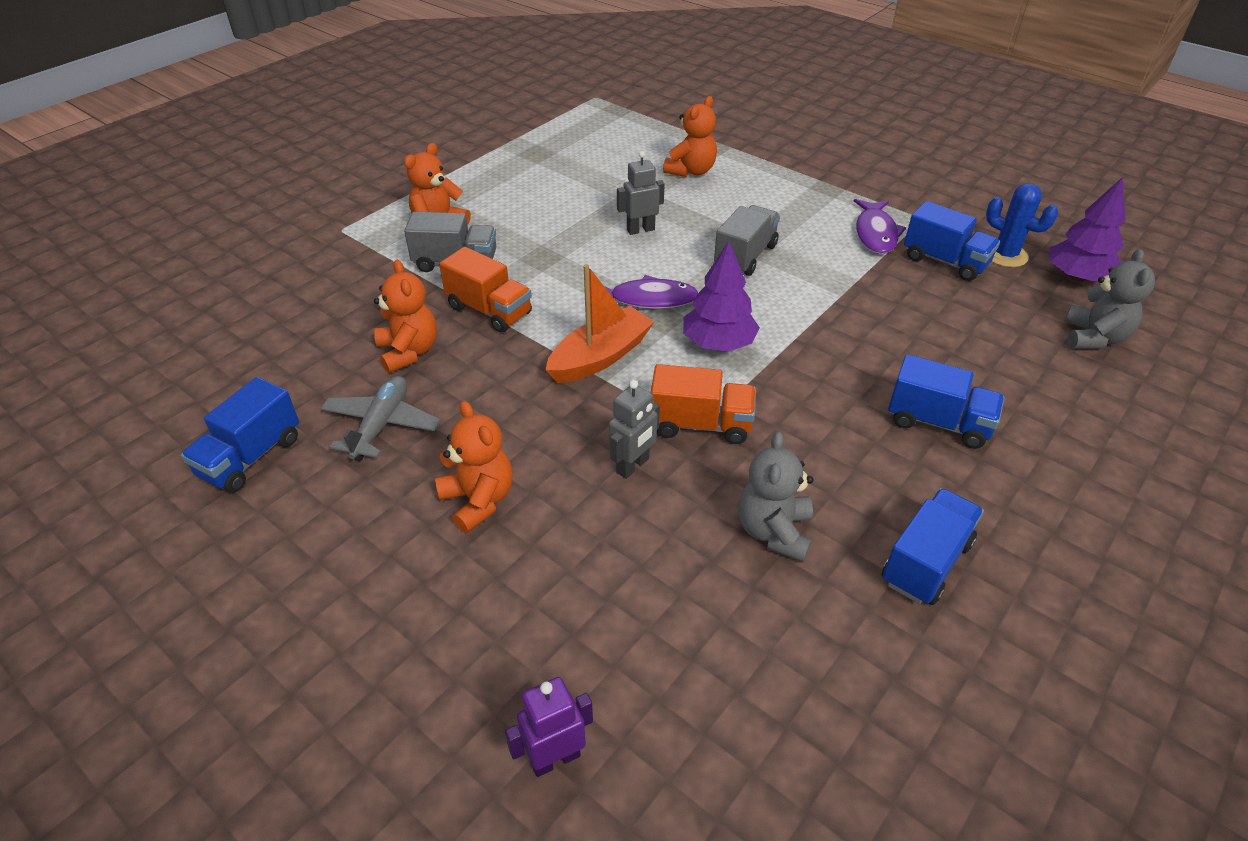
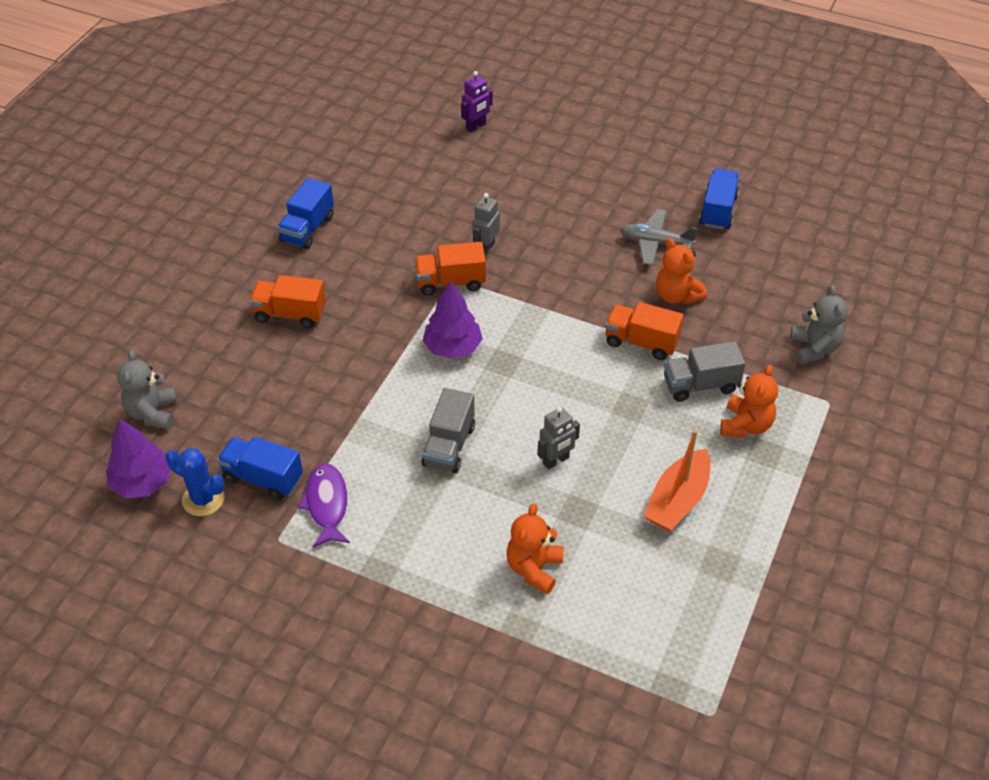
camera: 165 degrees right, 5 degrees up
(381, 425) = (655, 243): grey plane -> grey plane turned 105 degrees clockwise
(478, 500) = (568, 213): orange teddy bear -> none
(600, 357) = (537, 318): orange boat -> orange boat (677, 500)
(648, 299) = (520, 378): purple fish -> none
(774, 531) = (393, 228): grey teddy bear -> grey teddy bear (814, 348)
(938, 422) = (290, 314): blue truck -> orange truck

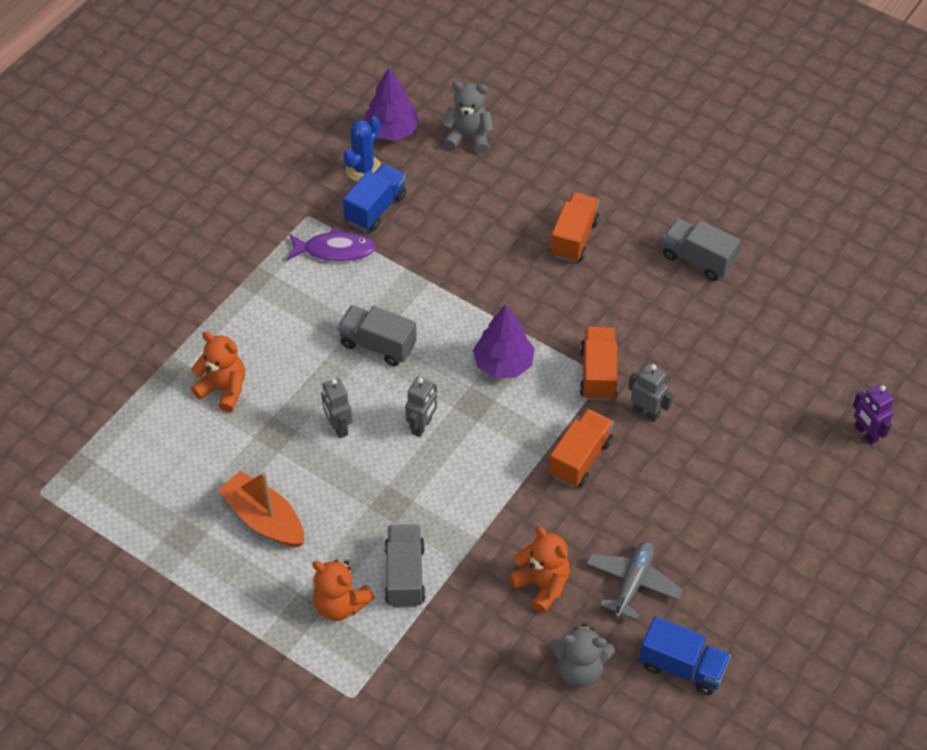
camera: 100 degrees right, 5 degrees up
(307, 229) = (697, 260): blue truck -> grey truck
(538, 396) = (422, 426): none -> grey robot
(641, 342) = (477, 533): orange truck -> orange truck (580, 458)
(676, 296) = (542, 584): orange teddy bear -> orange teddy bear turned 75 degrees clockwise
(814, 348) = (433, 706): grey teddy bear -> grey teddy bear (579, 668)

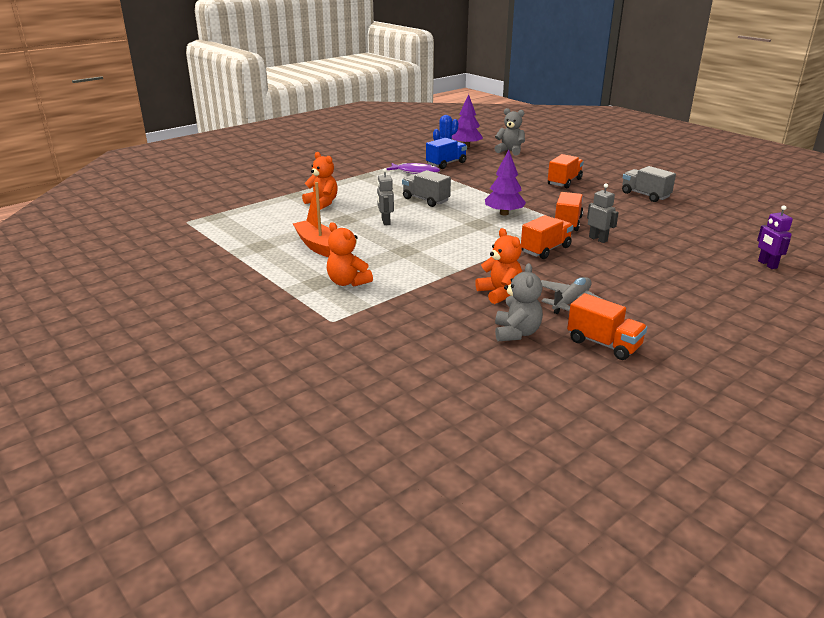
camera: 15 degrees right, 25 degrees down
(404, 575) = (400, 277): grey truck -> none
(422, 426) = (440, 227): grey robot -> none
(579, 668) = (516, 333): grey teddy bear -> grey teddy bear turned 105 degrees counterclockwise
(682, 666) = (603, 344): blue truck -> orange truck

